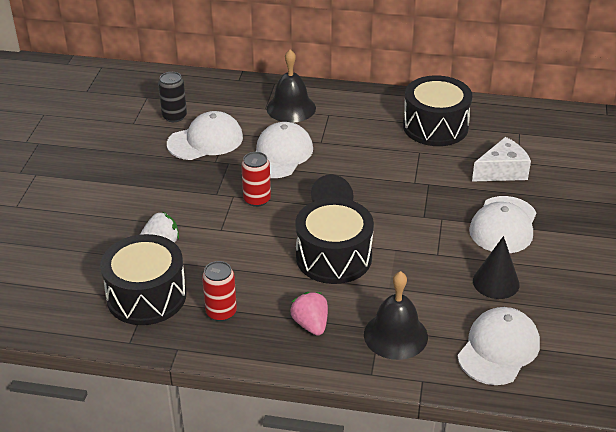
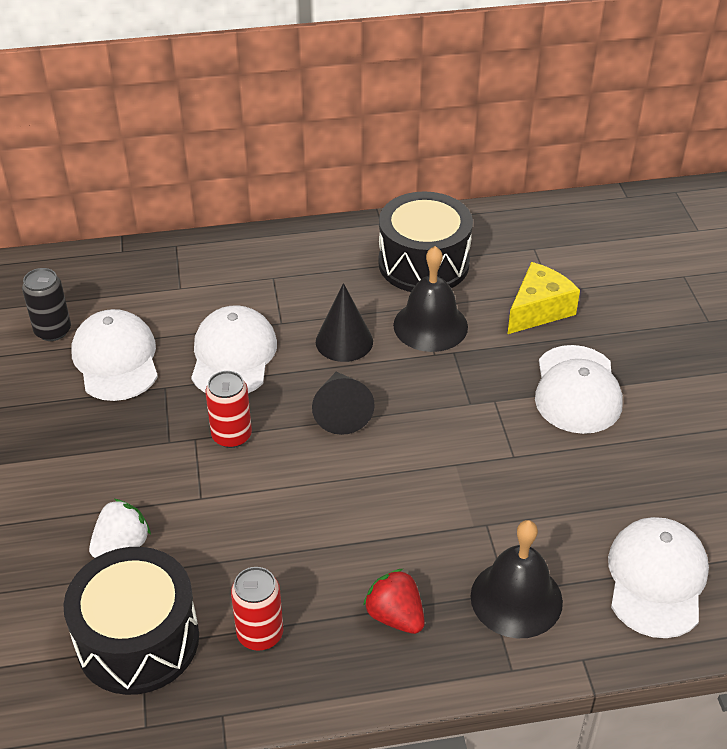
camera: 20 degrees left, 5 degrees up
(205, 141) = (116, 359): white cap -> white cap turned 60 degrees counterclockwise
(291, 108) = (216, 279): black bell -> black bell (430, 325)
(311, 324) = (395, 616): pink strawberry -> red strawberry
(333, 257) = (379, 499): black drum -> none
(496, 282) = (607, 478): black cone -> black cone (344, 341)
(502, 171) = (538, 310): white cheese -> yellow cheese

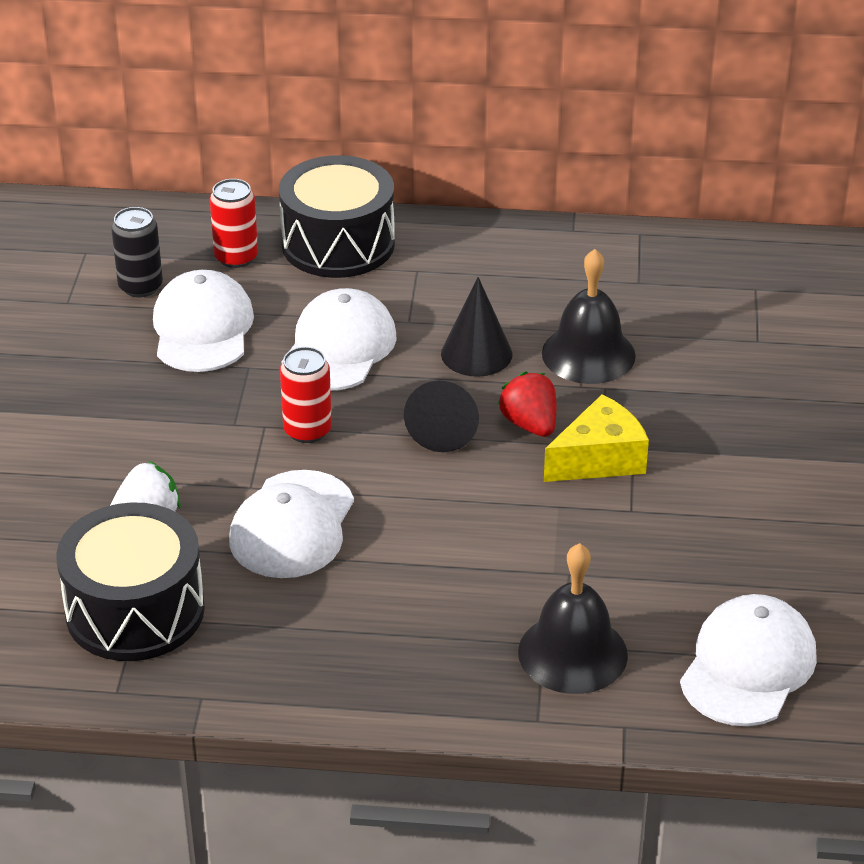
camera: 15 degrees right, 5 degrees down
(260, 634) = (269, 631): red can -> red can (236, 257)
(395, 616) = (426, 643): red strawberry -> red strawberry (530, 424)
(423, 263) = (608, 283): black drum -> black drum (338, 244)
(538, 310) = (731, 359): yellow cheese -> yellow cheese (599, 459)
(577, 390) = (740, 454): white cap -> white cap (292, 525)

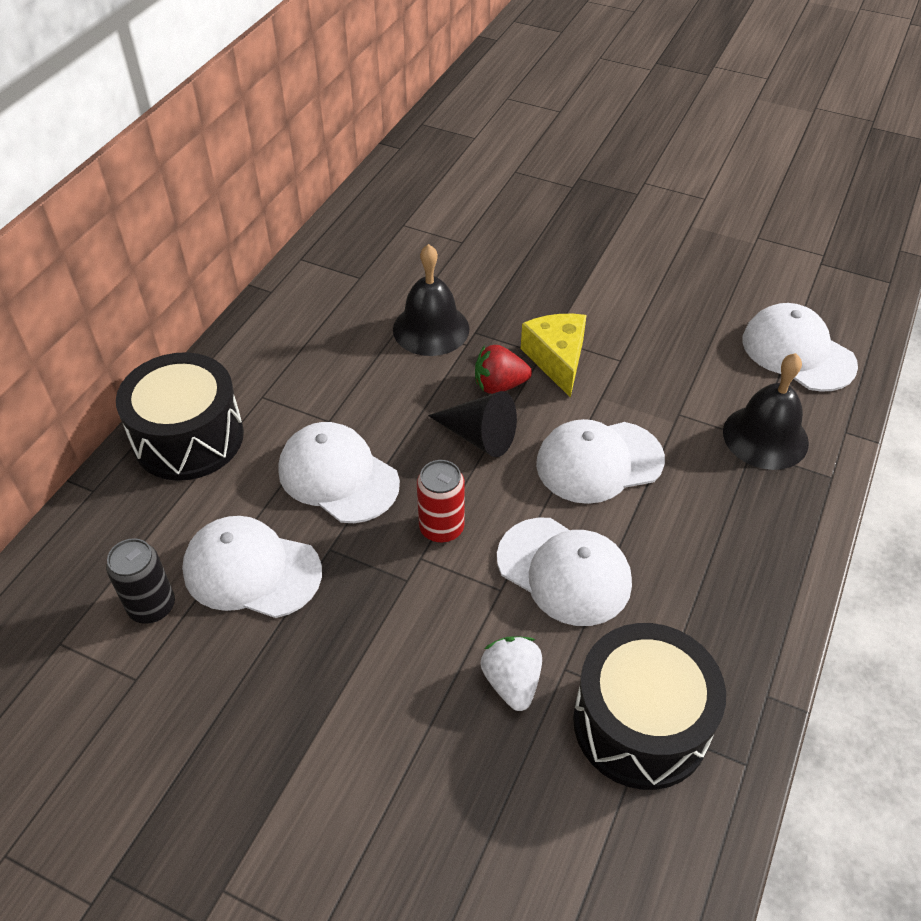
camera: 70 degrees left, 10 degrees up
(236, 257) = (157, 517): red can -> none
(456, 522) = (599, 462): none -> white cap
(476, 354) = (395, 391): black cone -> none

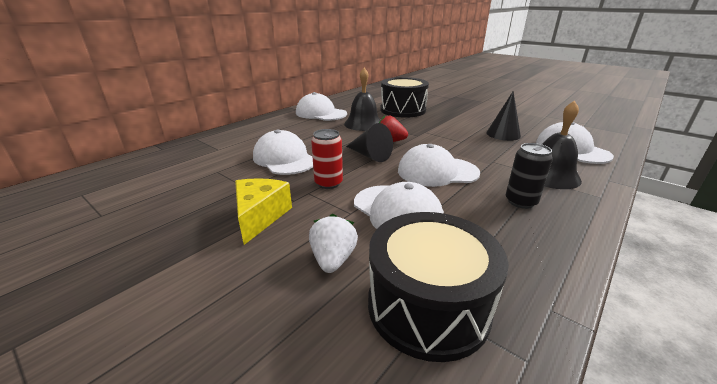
camera: 15 degrees right, 20 degrees down
(152, 606) = (143, 188): black can -> black can (521, 202)
(188, 438) = (222, 139): black drum -> black drum (403, 110)
(251, 570) = (209, 183): white cap -> white cap (321, 113)
(557, 360) = (425, 138): yellow cheese -> yellow cheese (260, 216)
(687, 322) = (503, 134): none -> black cone

